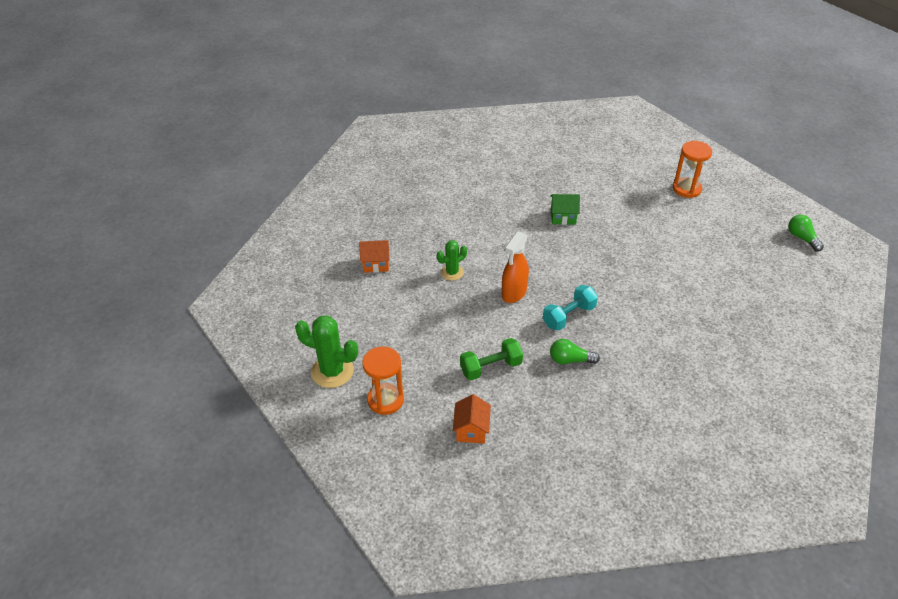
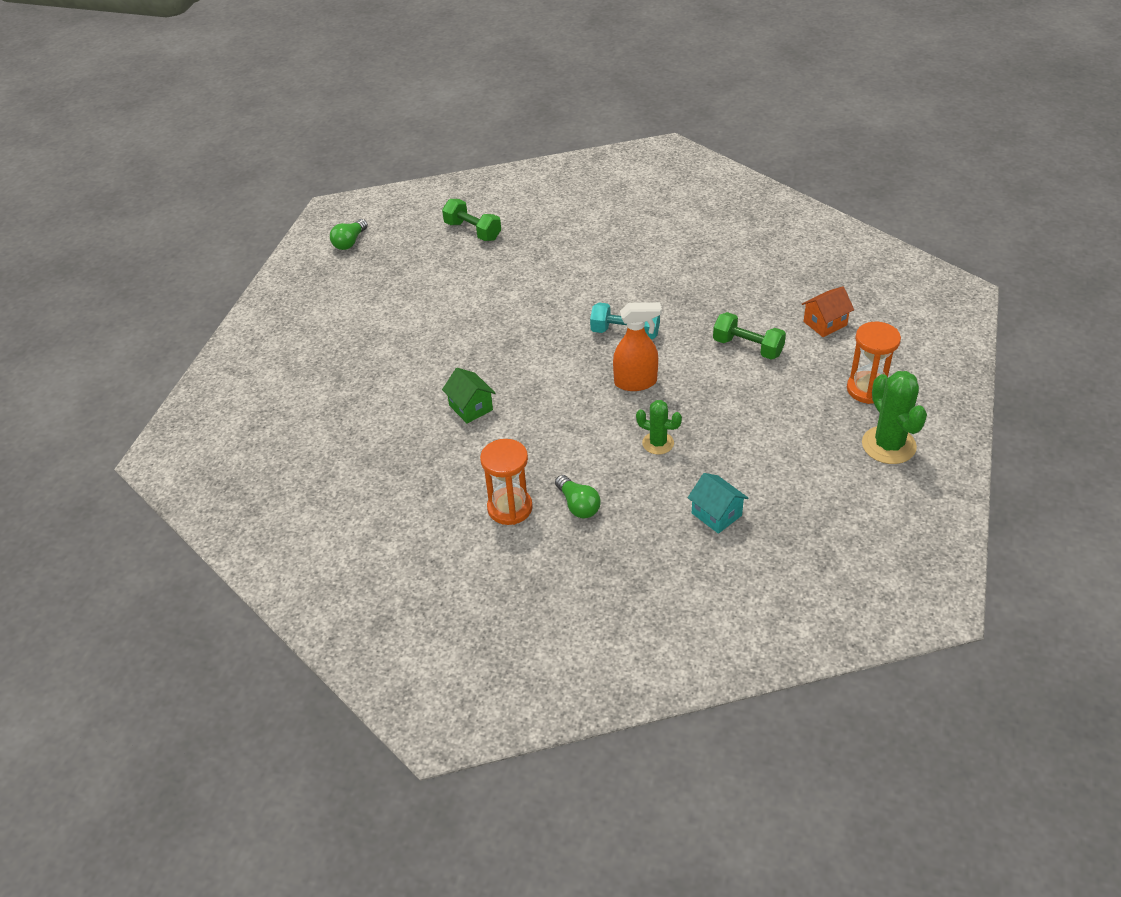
camera: 125 degrees left, 0 degrees up
(376, 264) = (716, 514): orange house -> turquoise house
(570, 360) = (679, 307): green light bulb -> green light bulb (578, 505)
(686, 189) = (326, 340): orange hourglass -> orange hourglass (510, 508)
(770, 303) = (473, 231): none -> green dumbbell

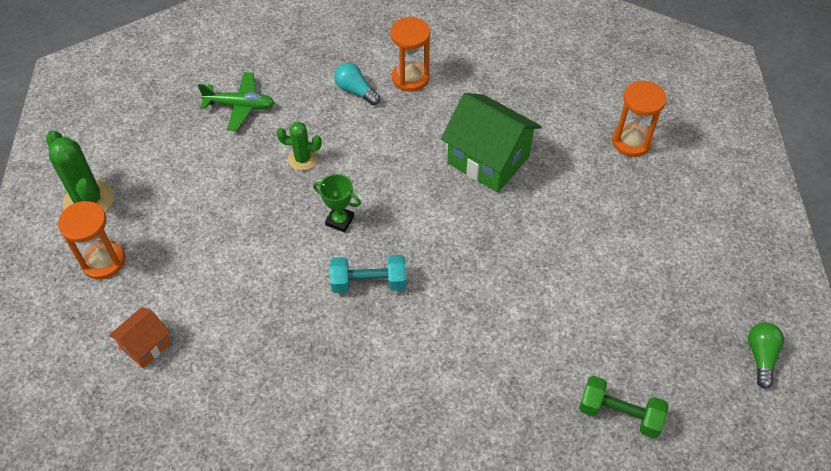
camera: 160 degrees right, 10 degrees up
(323, 397) = (631, 141): none -> orange hourglass
(471, 407) = (488, 160): green house -> green house, size x1.90
(578, 505) = (355, 91): green light bulb -> turquoise light bulb
(636, 382) = (340, 221): orange spray bottle -> green trophy
(716, 514) = (240, 106): turquoise house -> green plane
(747, 347) = (231, 290): green dumbbell -> none

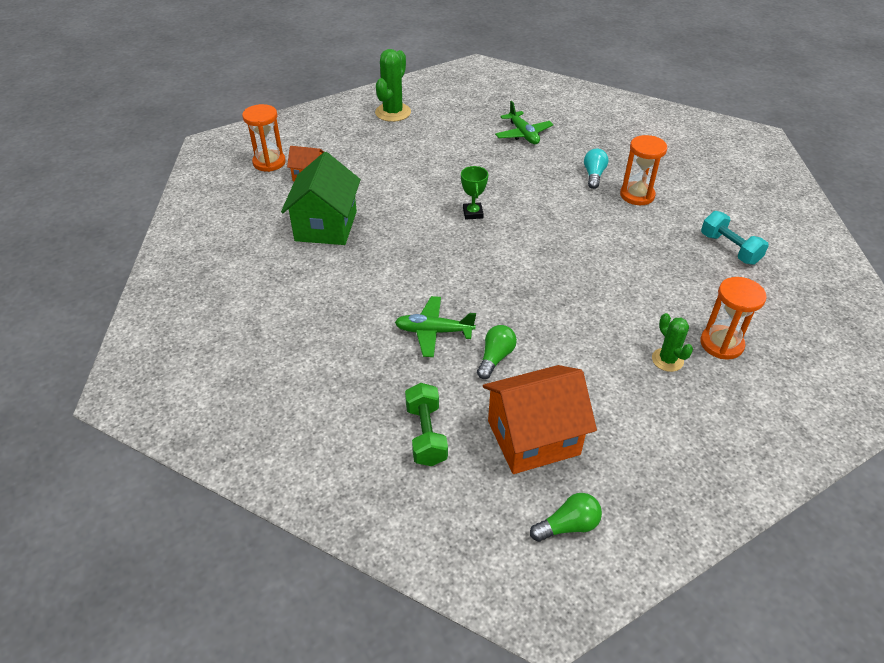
camera: 60 degrees right, 10 degrees down
(103, 261) = (355, 136): orange hourglass -> orange hourglass (269, 162)
(302, 159) = (507, 177): green cactus -> green cactus (667, 360)
(369, 283) = (433, 247): turquoise dumbbell -> turquoise dumbbell (729, 249)
(488, 160) = (604, 264): green house -> green house (326, 226)
(493, 343) = (434, 331): none -> green plane
(556, 310) = (495, 358): none -> green light bulb
(663, 332) = (533, 437): none -> orange house

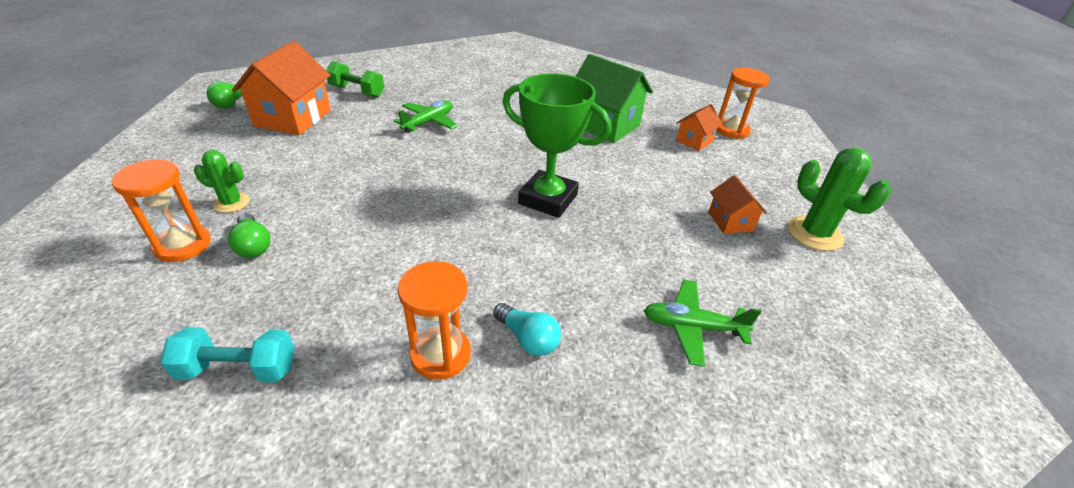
camera: 120 degrees right, 5 degrees down
(413, 140) = (730, 221): none -> orange house
(473, 213) = (548, 199): green trophy -> green trophy, size x2.05
(495, 358) = (369, 133): green light bulb -> green light bulb (253, 245)

